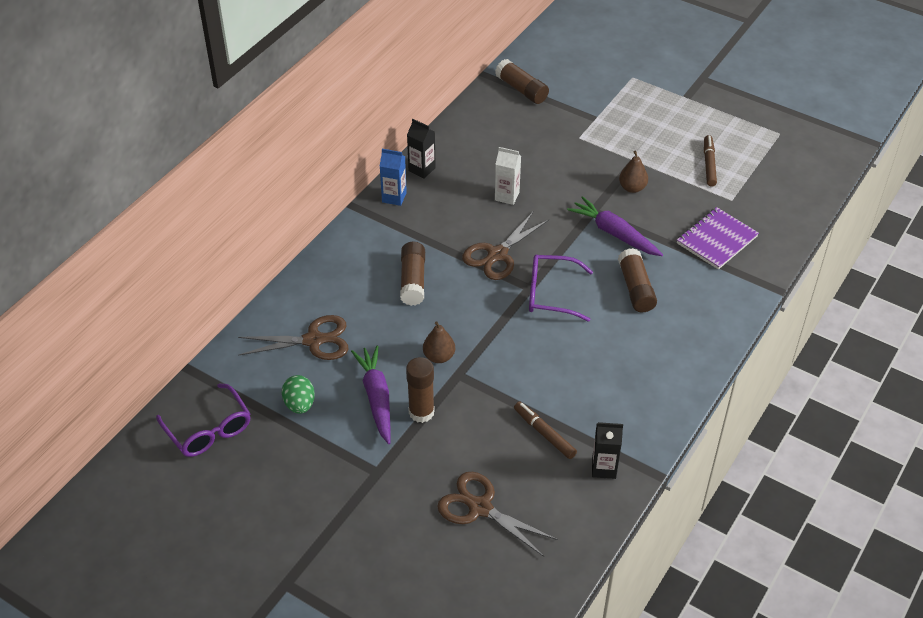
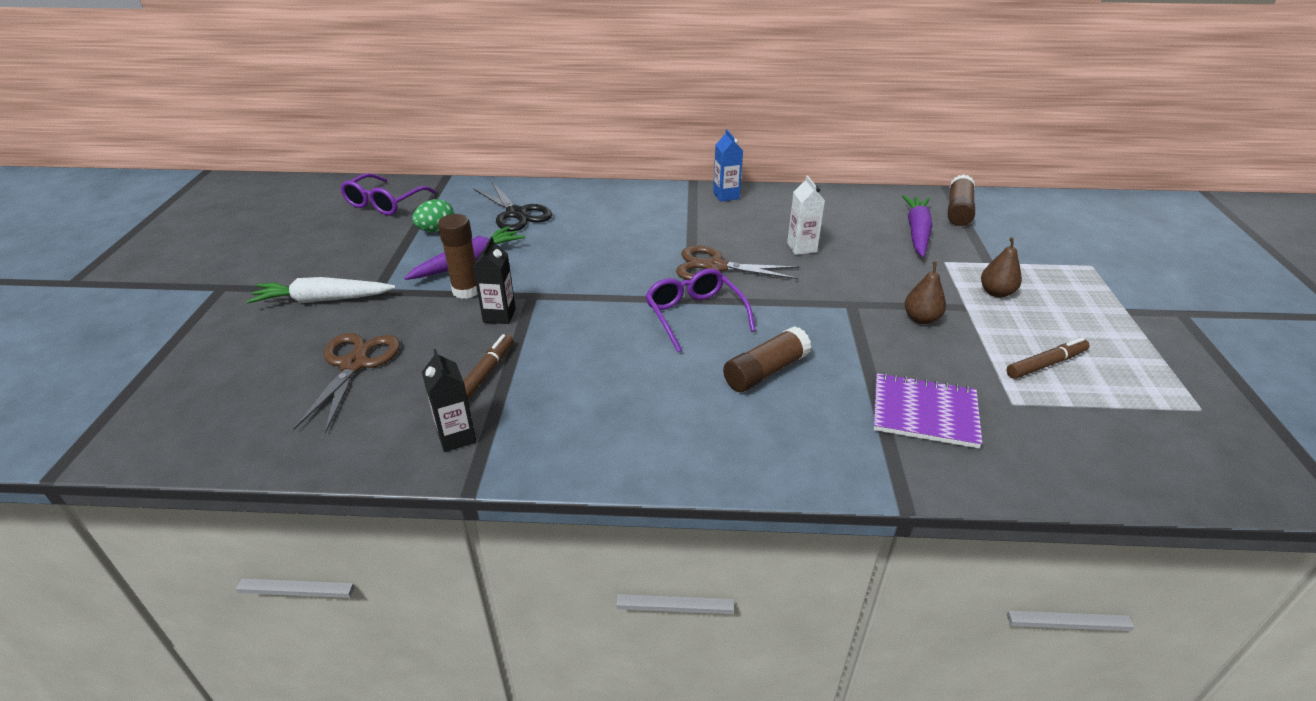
camera: 60 degrees right, 10 degrees down
(314, 340) = (516, 214): brown scissors -> black scissors
(366, 511) = (323, 300): none -> white carrot
(413, 281) = (632, 235): brown glue stick -> none
(422, 169) = (777, 197): black carton -> black carton (499, 315)
(439, 356) = (546, 278): brown pear -> brown pear (996, 292)
(614, 233) = (834, 328): purple carrot -> purple carrot (917, 232)

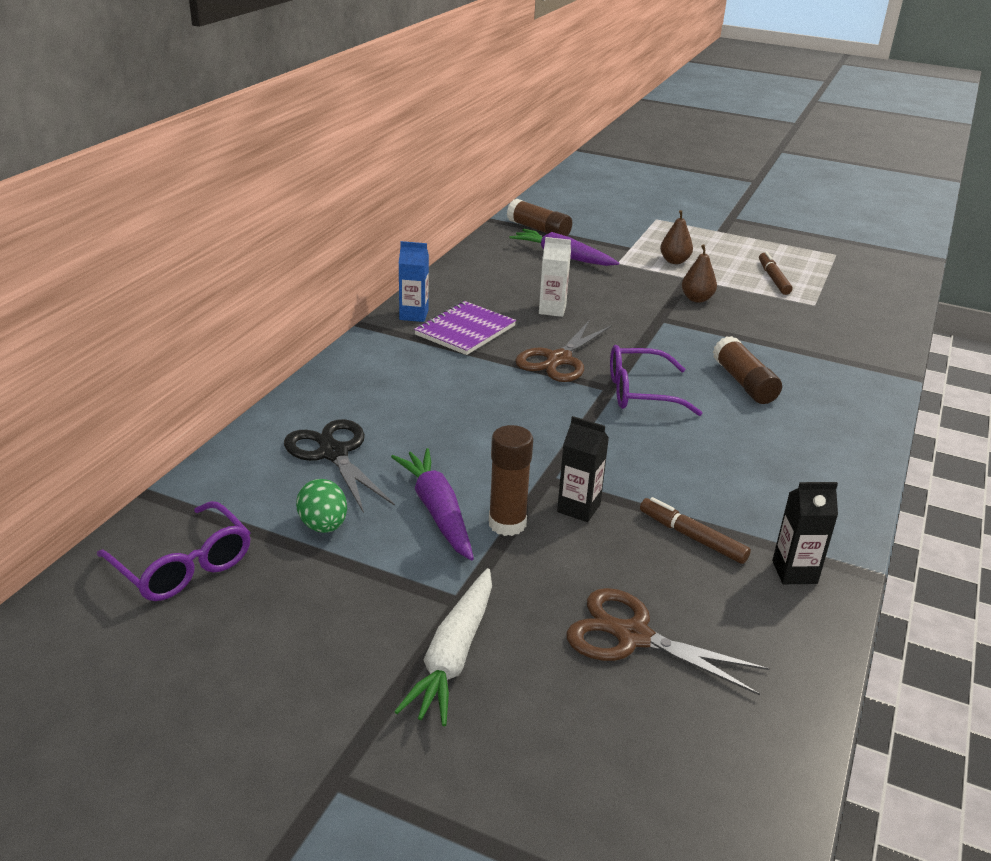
camera: 70 degrees left, 5 degrees down
(516, 214) = (333, 453): black scissors -> black scissors turned 105 degrees counterclockwise
(924, 413) = (817, 337): purple notebook -> purple notebook (465, 330)

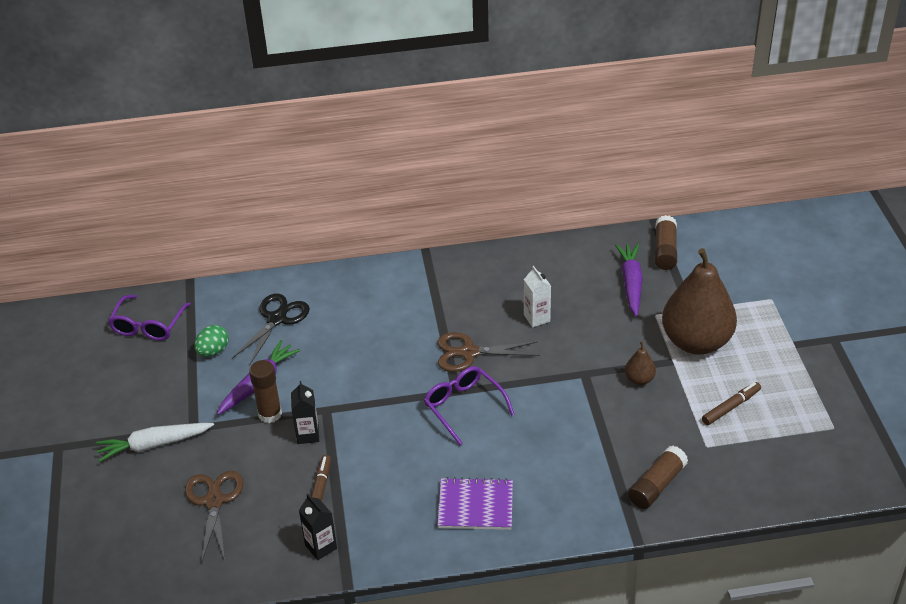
camera: 60 degrees right, 10 degrees up
(414, 315) = (459, 264): blue carton -> none
(465, 330) = (463, 295): purple notebook -> purple notebook (475, 506)
(674, 261) = (696, 342): brown pear -> brown pear, size x2.42
(744, 383) = (528, 451): brown glue stick -> brown glue stick (656, 485)

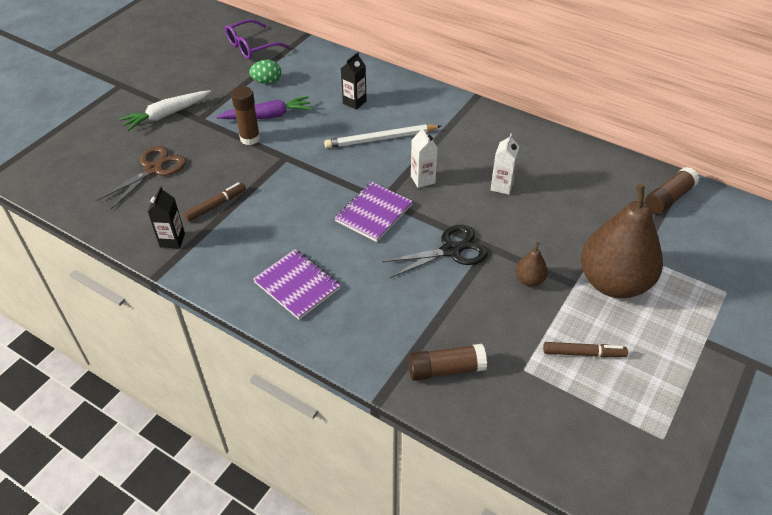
camera: 40 degrees right, 5 degrees up
(154, 445) = (166, 115): white carrot -> white carrot turned 60 degrees counterclockwise
(277, 319) = (327, 84): black scissors -> black scissors (451, 250)
(308, 435) = (255, 165): black carton -> black carton (354, 102)
(390, 339) = (381, 139): none -> white pencil
(463, 407) = (374, 213): purple glasses -> purple notebook
(468, 353) = (422, 179): brown scissors -> white carton
(631, 283) = (609, 206): purple carrot -> none

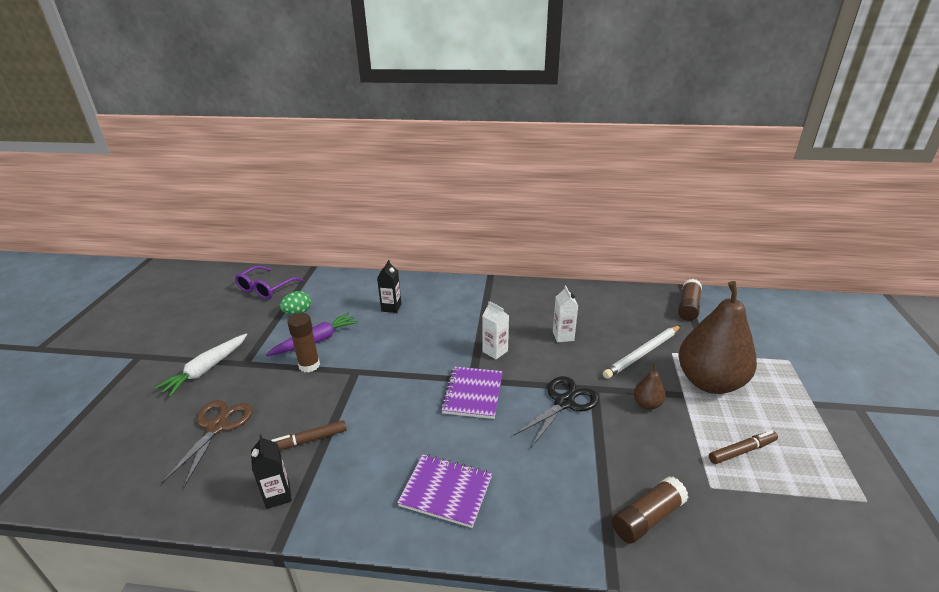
camera: 25 degrees left, 15 degrees down
(216, 205) = (309, 440): brown marker -> brown marker turned 135 degrees counterclockwise
(381, 139) = (435, 329): white pencil -> white pencil (643, 353)

